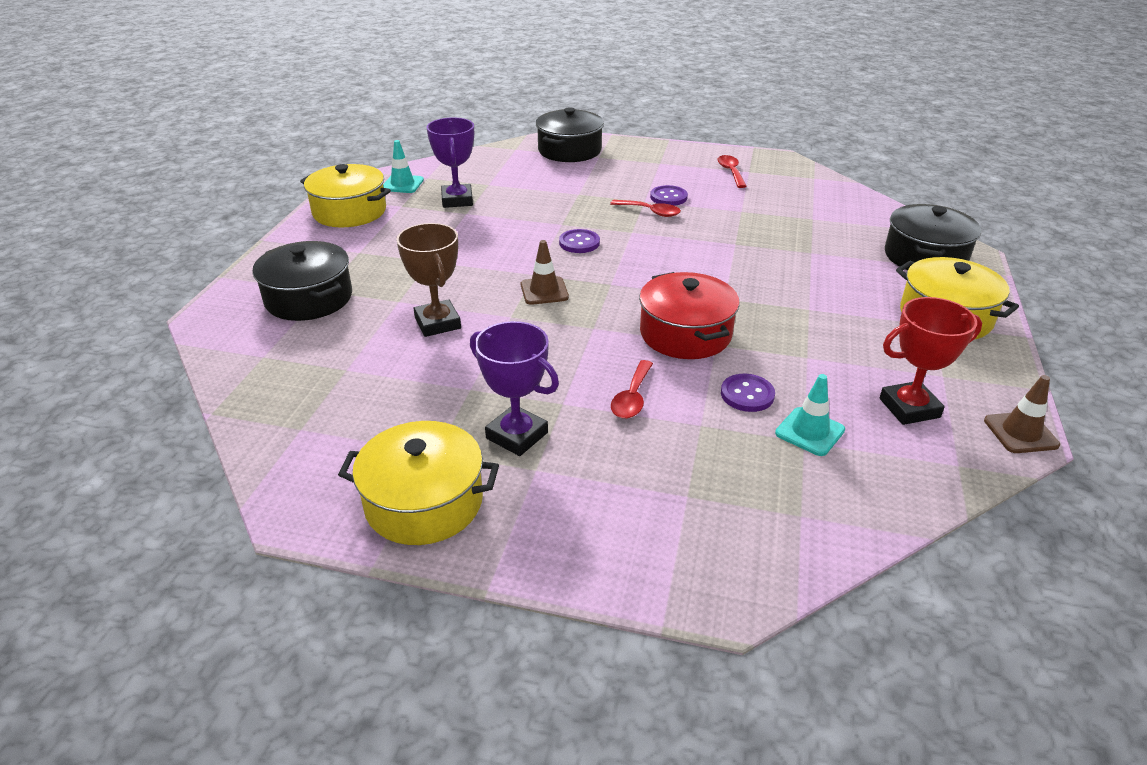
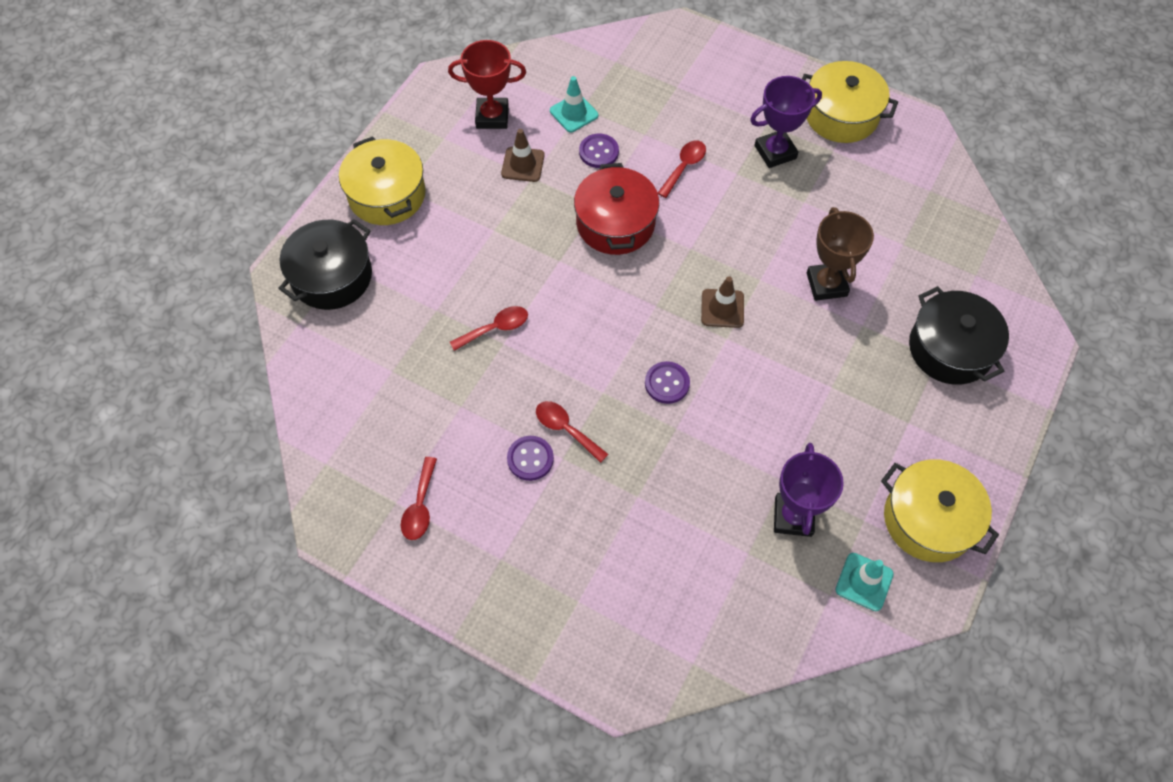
camera: 165 degrees left, 25 degrees up
(517, 435) = (775, 152): purple trophy -> purple trophy turned 75 degrees counterclockwise
(569, 150) = (614, 635): black pot -> none
(749, 250) = (495, 328): none -> red spoon
(1020, 433) = (435, 83): brown traffic cone -> brown traffic cone (523, 164)

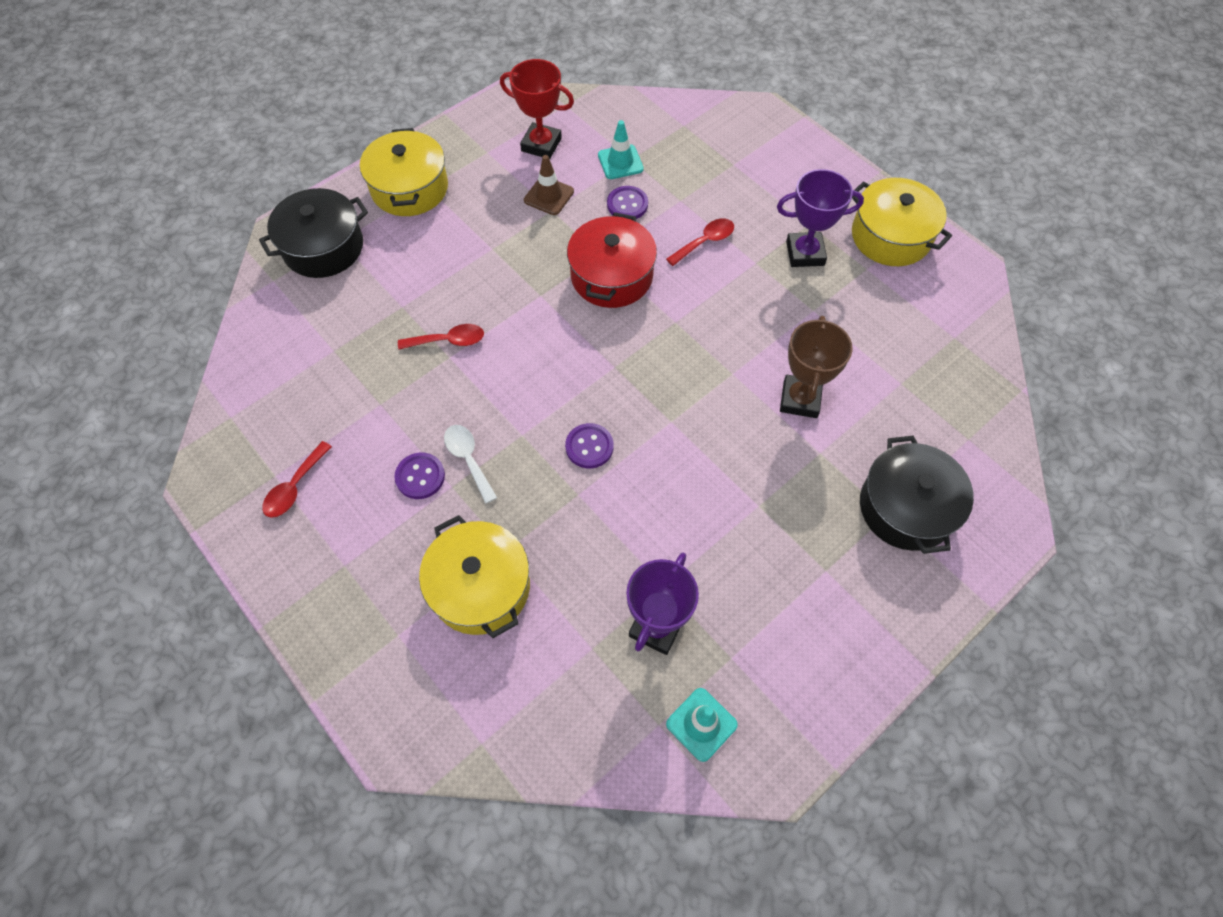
camera: 20 degrees right, 0 degrees up
(566, 429) = (468, 459): red spoon -> white spoon
(722, 308) = (680, 390): brown traffic cone -> none
(928, 519) = (802, 682): yellow pot -> yellow pot (480, 587)

